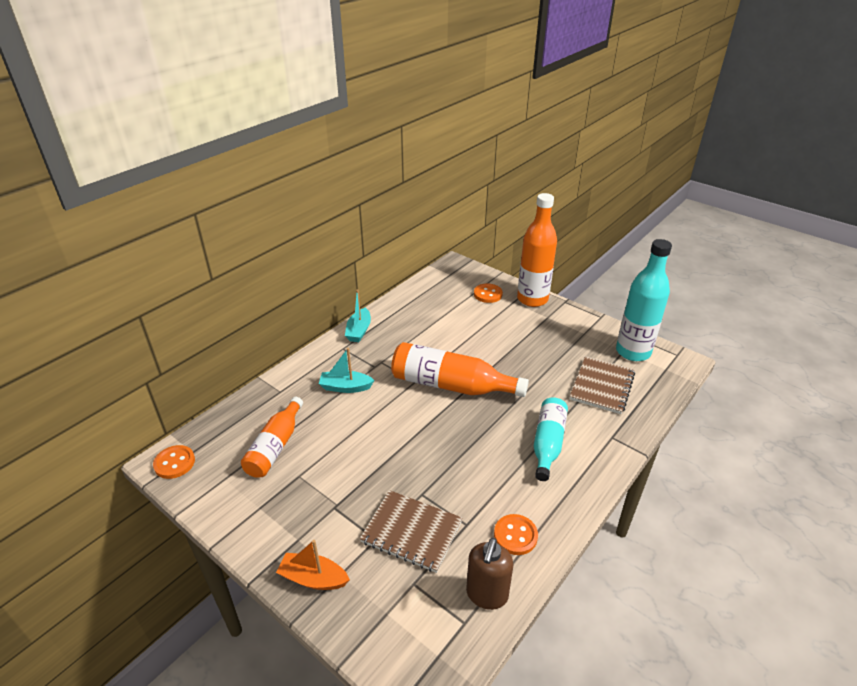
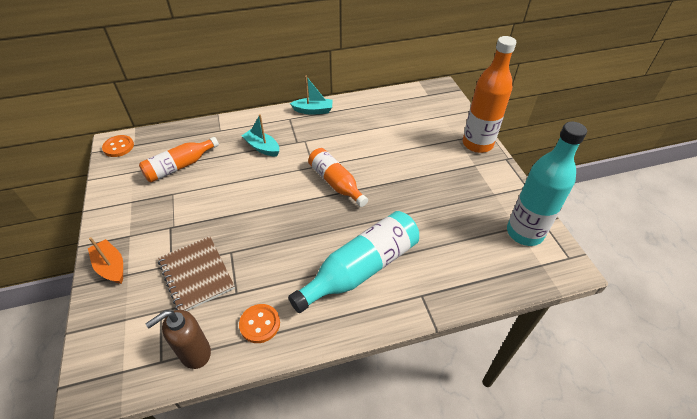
camera: 35 degrees right, 10 degrees up
(359, 331) = (313, 110): turquoise boat -> turquoise boat turned 135 degrees counterclockwise
(451, 385) = (336, 183): orange bottle -> orange bottle, size x0.66
(488, 294) = (442, 124): orange button -> none
(548, 444) = (361, 269): turquoise bottle -> turquoise bottle, size x1.52
(602, 386) = (460, 247): brown notebook -> none

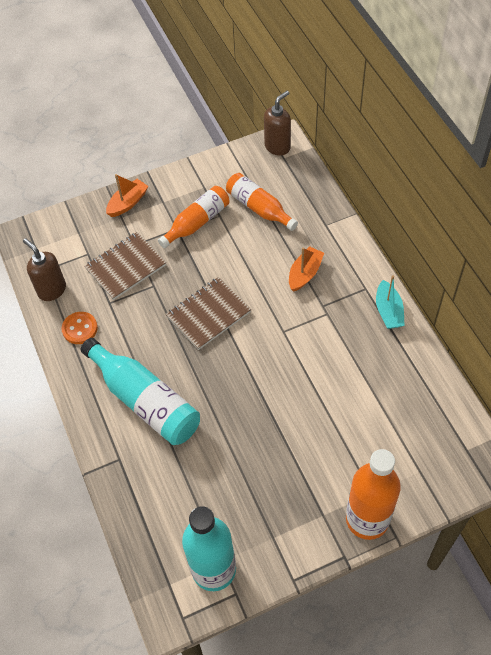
camera: 85 degrees right, 10 degrees up
(118, 147) = (277, 147): orange button -> brown soap dispenser
(262, 147) = (305, 273): turquoise boat -> orange boat
(280, 212) = (208, 314): none -> brown notebook
(336, 183) = (261, 359): orange bottle -> orange bottle (197, 222)

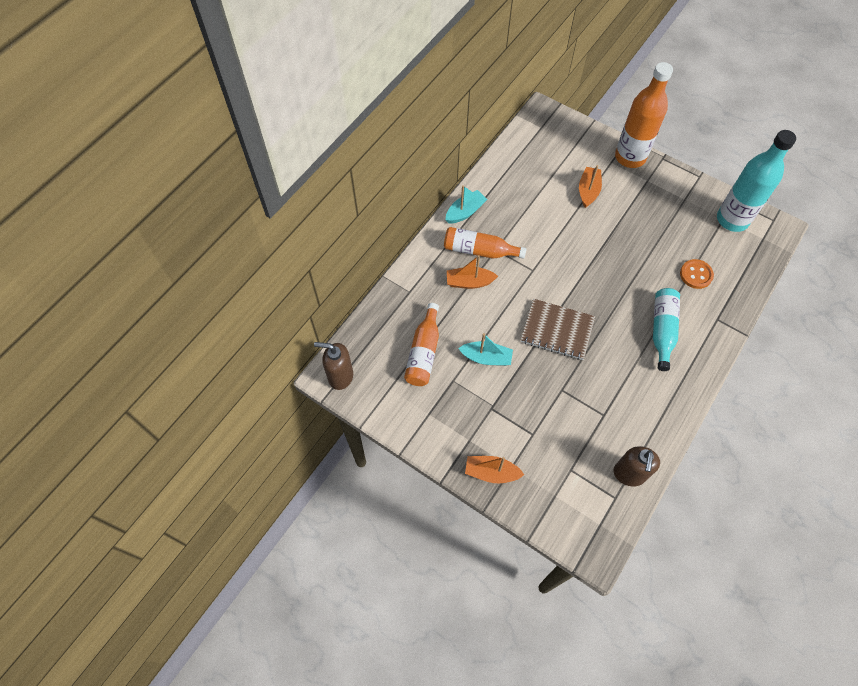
camera: 125 degrees left, 5 degrees up
(80, 329) = (645, 422): orange button -> orange button (696, 275)
(125, 267) = (560, 425): brown notebook -> none
(144, 400) = (662, 330): turquoise bottle -> turquoise bottle, size x0.66
(197, 222) = (473, 395): orange bottle -> orange bottle (479, 250)
(222, 248) = (486, 358): none -> turquoise boat
(346, 441) = (588, 191): none -> orange boat

